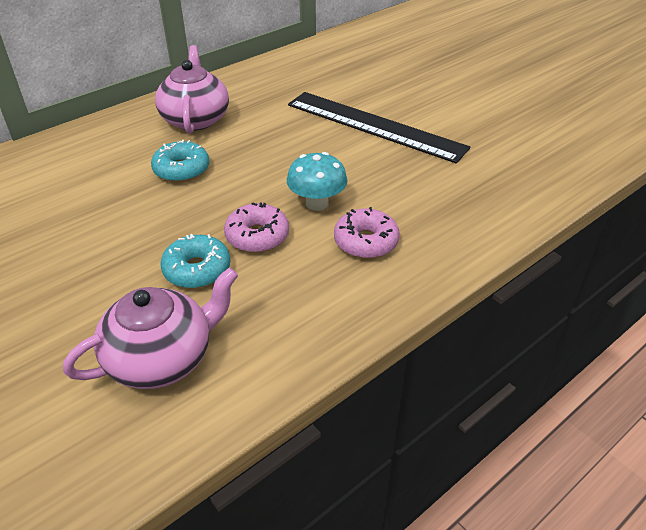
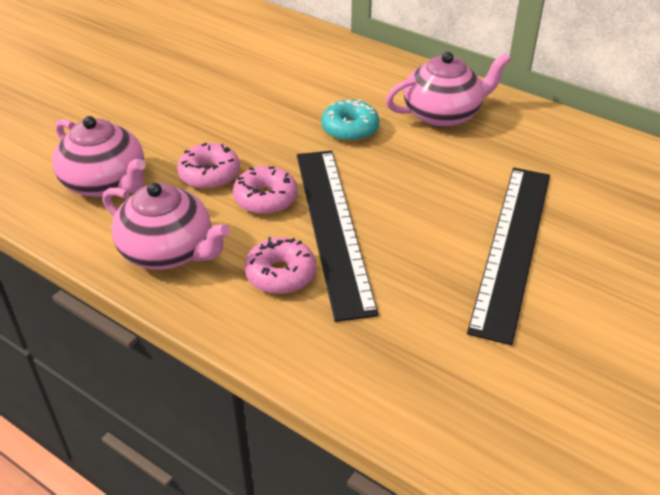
camera: 75 degrees right, 0 degrees up
(197, 270) = (209, 174): turquoise donut -> pink donut
(307, 312) = (168, 251): none -> pink teapot
(317, 203) = (332, 227): turquoise mushroom -> black ruler

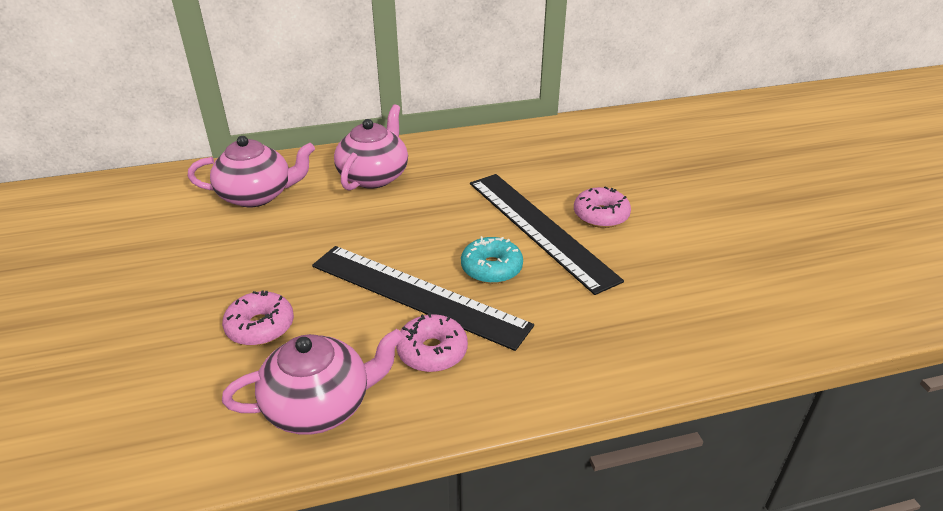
camera: 50 degrees left, 5 degrees down
(106, 183) = (168, 401): pink teapot -> pink teapot (257, 195)
(265, 198) = (337, 311): pink donut -> pink donut (601, 215)
(350, 129) = (323, 224): turquoise donut -> turquoise donut (491, 268)

